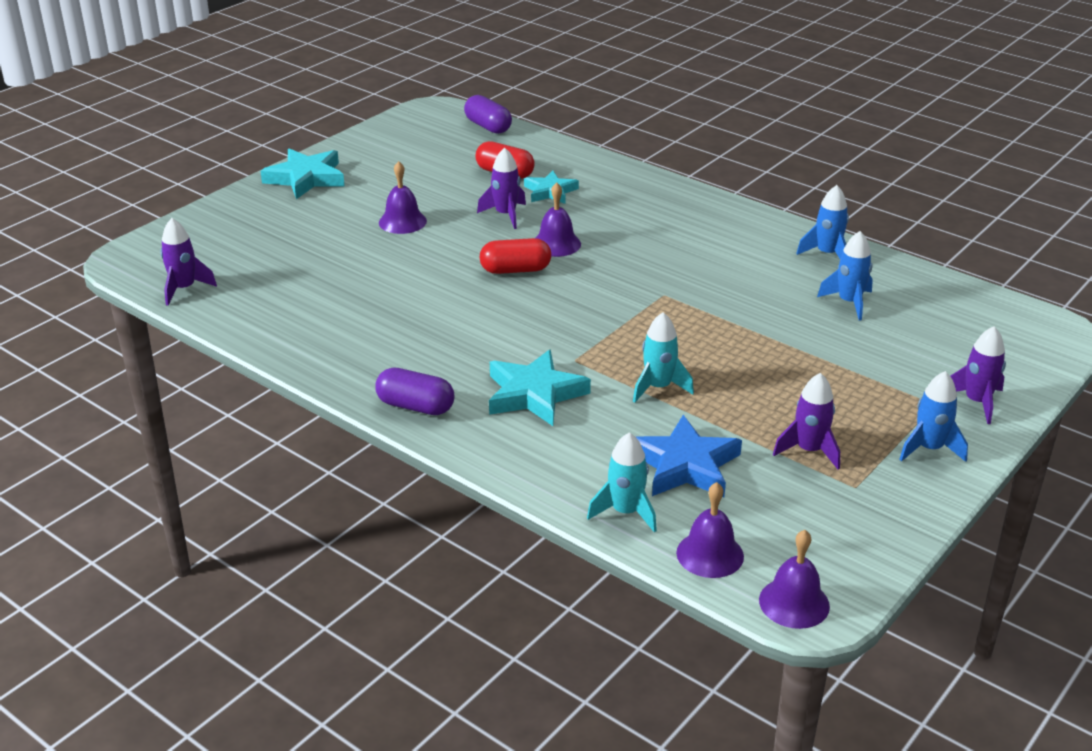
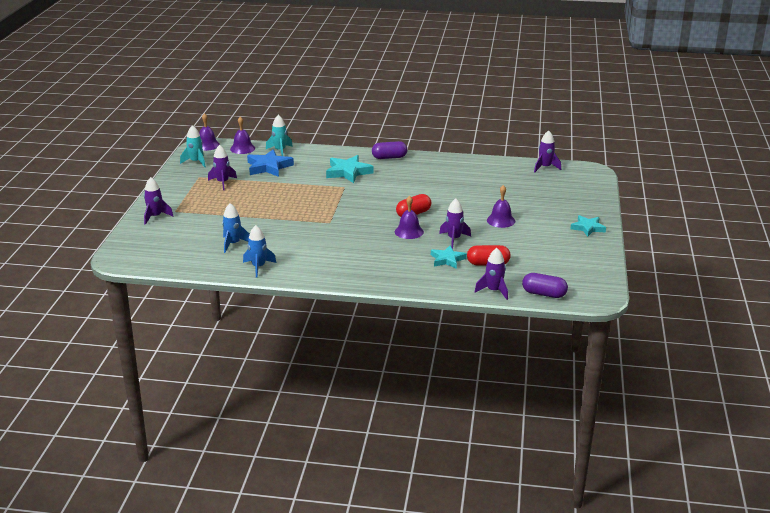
camera: 150 degrees right, 5 degrees down
(306, 178) = (588, 228): turquoise star -> turquoise star, size x0.65
(540, 144) = (494, 291): none -> purple rocket
(658, 387) = (299, 187): turquoise rocket -> turquoise rocket (196, 162)
(929, 449) = (173, 195): blue rocket -> none

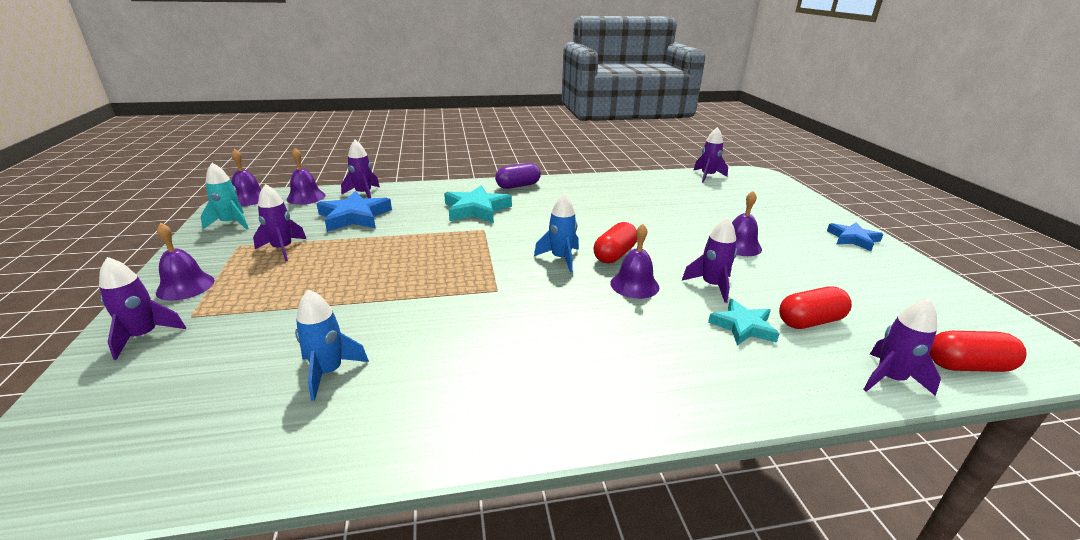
camera: 20 degrees left, 0 degrees up
(172, 196) = (185, 286): none -> purple bell
(258, 267) = (404, 426): blue rocket -> blue rocket (560, 258)
(280, 151) = (363, 194): turquoise rocket -> purple rocket
(544, 294) = (967, 366): purple capsule -> red capsule
(588, 228) = (853, 239): turquoise star -> blue star

